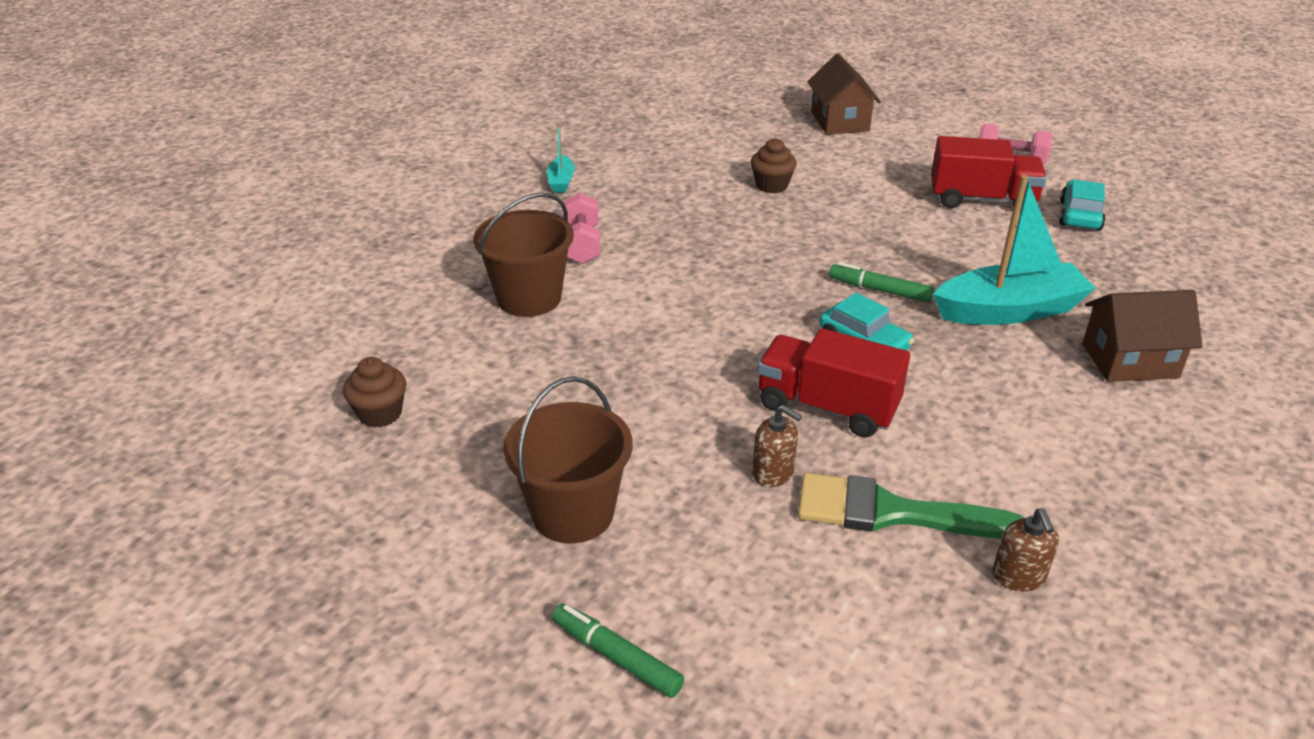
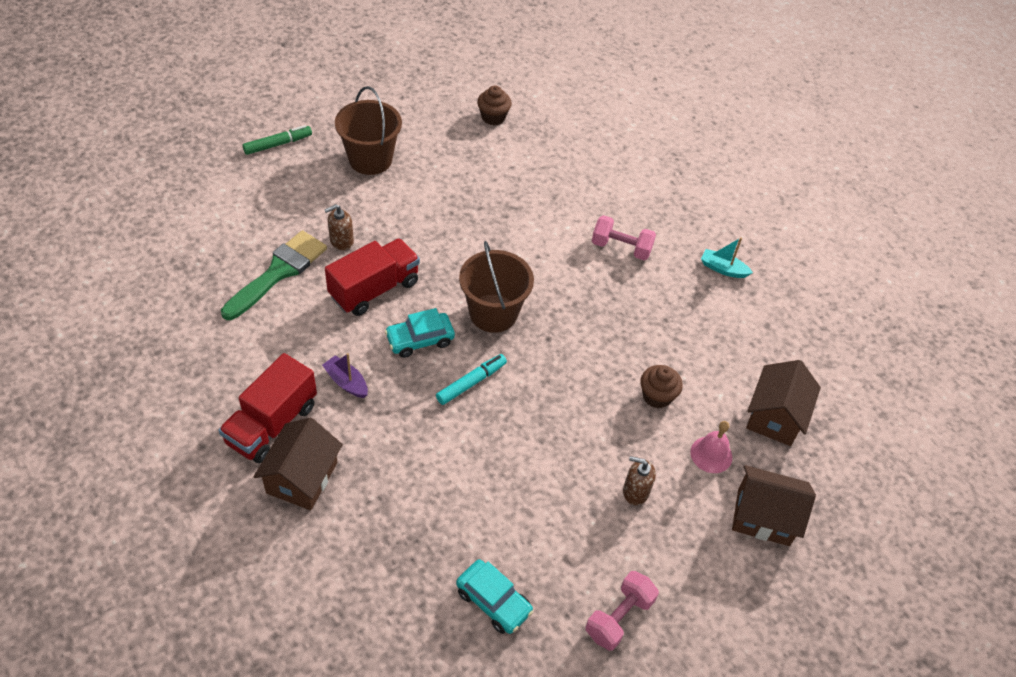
camera: 110 degrees right, 15 degrees up
(529, 298) = (569, 202): brown bucket -> brown bucket (493, 313)
(730, 130) = (775, 417): none -> brown house
(806, 150) = (711, 454): none -> pink bell
(879, 290) = (471, 383): green marker -> turquoise marker
(982, 200) = (559, 538): red truck -> red truck (272, 424)
(983, 376) = (346, 382): none -> purple boat
(1009, 310) = (400, 446): turquoise boat -> none
(1019, 576) = (202, 296): brown soap dispenser -> brown soap dispenser (635, 491)

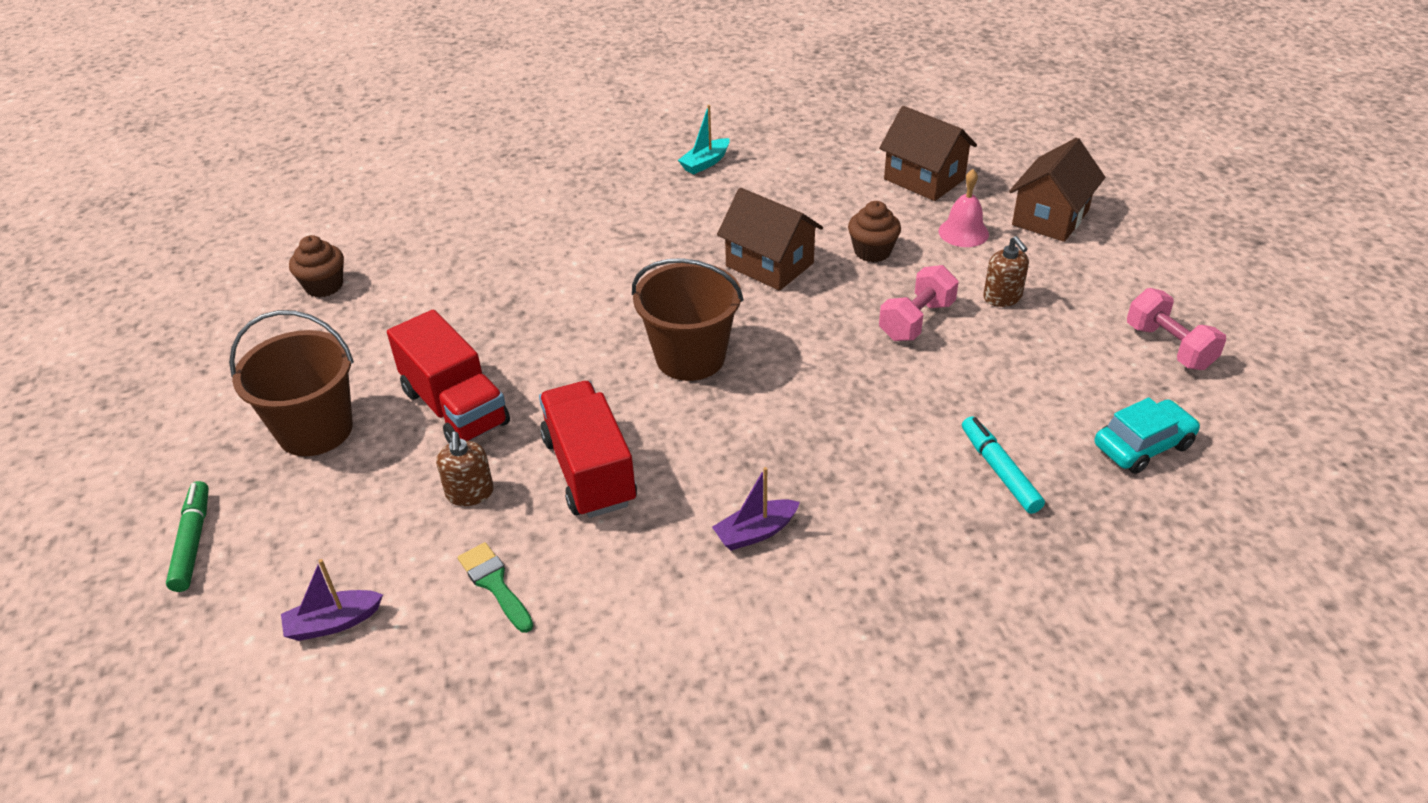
camera: 65 degrees left, 10 degrees down
(239, 217) = (333, 623): none -> purple boat
(272, 424) = (808, 637): red truck -> red truck (455, 407)
(278, 272) = (495, 584): green brush -> green brush, size x0.53
(302, 478) = (918, 613): brown house -> brown house (769, 264)
(420, 340) = (707, 438): turquoise car -> none
(471, 383) = (801, 401): turquoise marker -> turquoise marker (999, 471)
(621, 248) = (634, 227): pink dumbbell -> pink dumbbell (916, 321)
(635, 491) = (1002, 297): brown soap dispenser -> brown soap dispenser turned 60 degrees counterclockwise

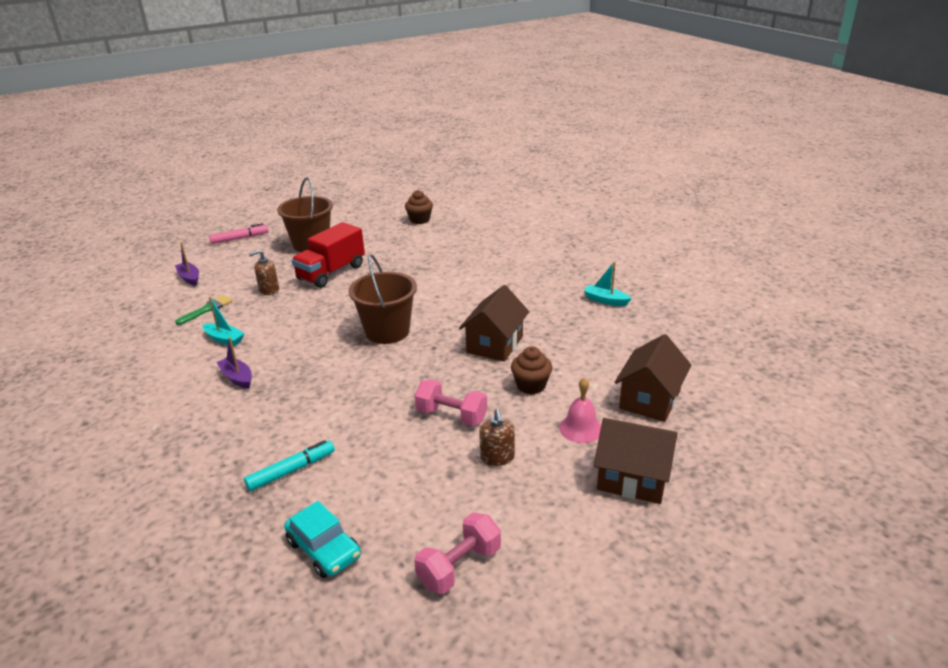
camera: 75 degrees right, 10 degrees down
(193, 542) = (240, 238): green marker -> pink marker
(589, 471) = (286, 318): red truck -> none
(623, 553) = (224, 339): none -> turquoise boat
(1002, 297) = (497, 457): brown soap dispenser -> brown soap dispenser turned 60 degrees counterclockwise

